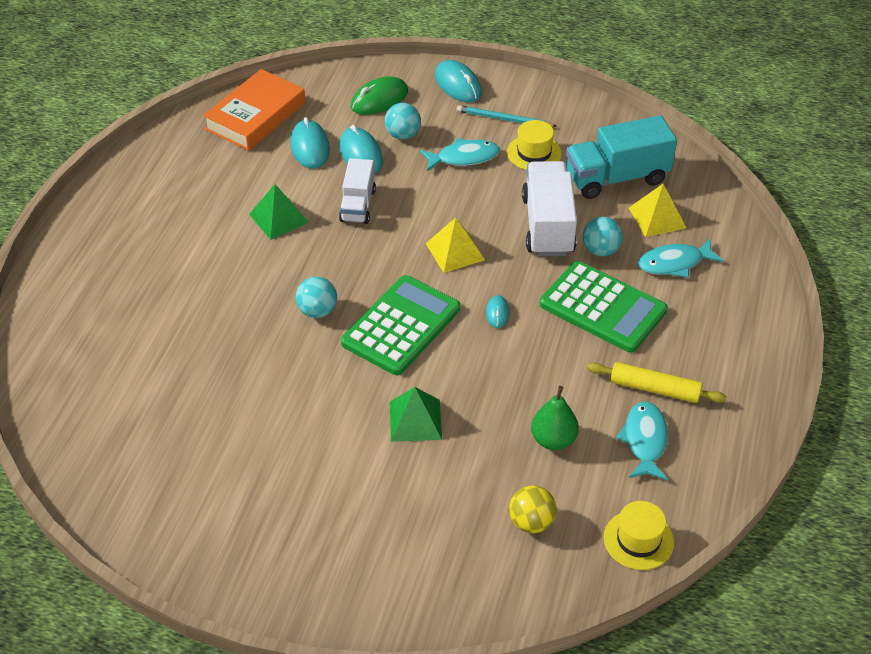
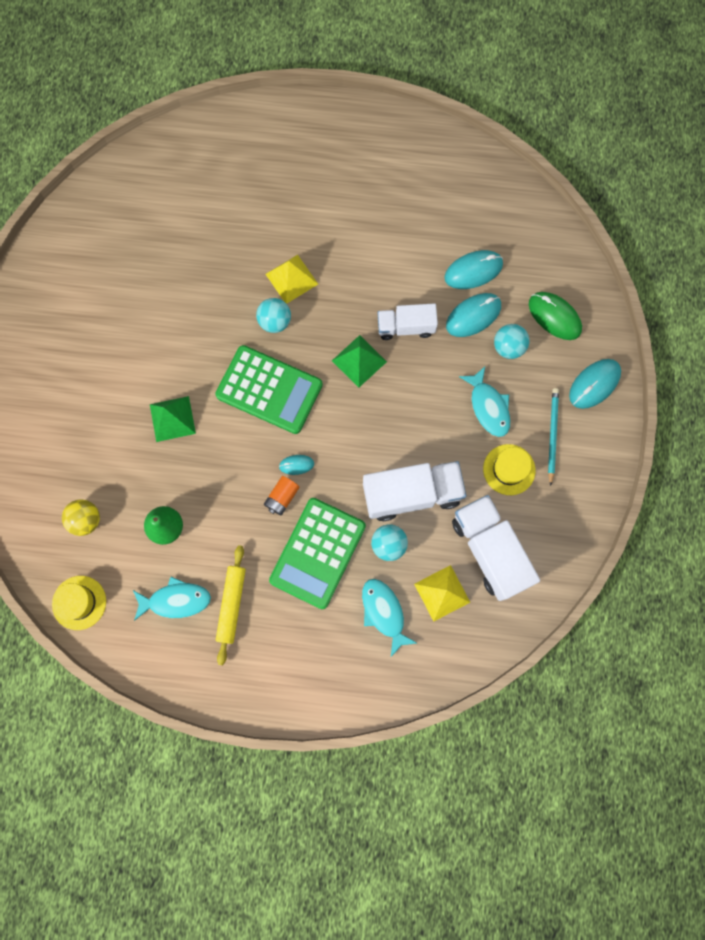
camera: 80 degrees right, 30 degrees up
(256, 116) = (505, 216): orange book -> none
(279, 218) = (377, 267): green pyramid -> green pyramid (359, 361)
(455, 251) = (364, 418): yellow pyramid -> yellow pyramid (291, 279)
(534, 330) = (282, 497): none -> orange battery
(617, 178) = (490, 550): turquoise truck -> white truck

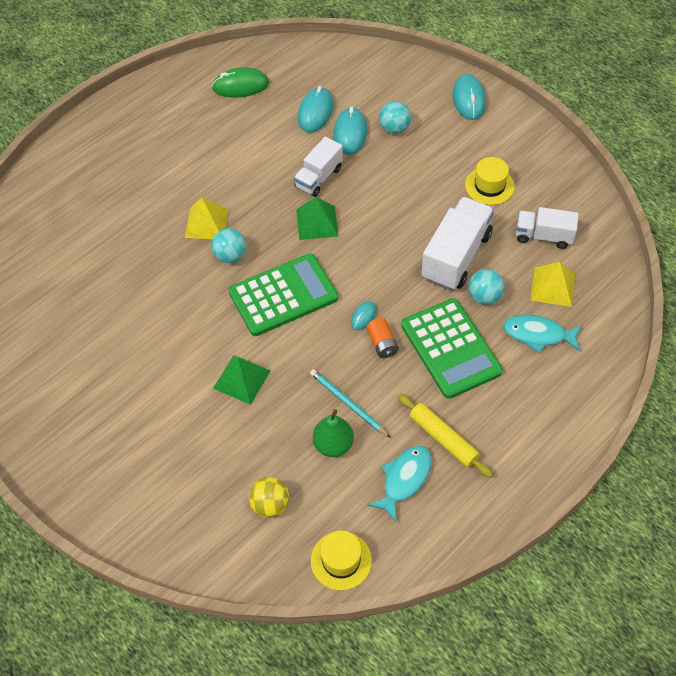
camera: 50 degrees left, 20 degrees down
(488, 407) = (429, 168): turquoise fish -> none
(490, 550) = (543, 236): white truck -> white truck, size x0.62
(552, 435) = (485, 145): turquoise pencil -> turquoise pencil (348, 404)
(554, 317) = (396, 90): green mouse -> green mouse (240, 86)

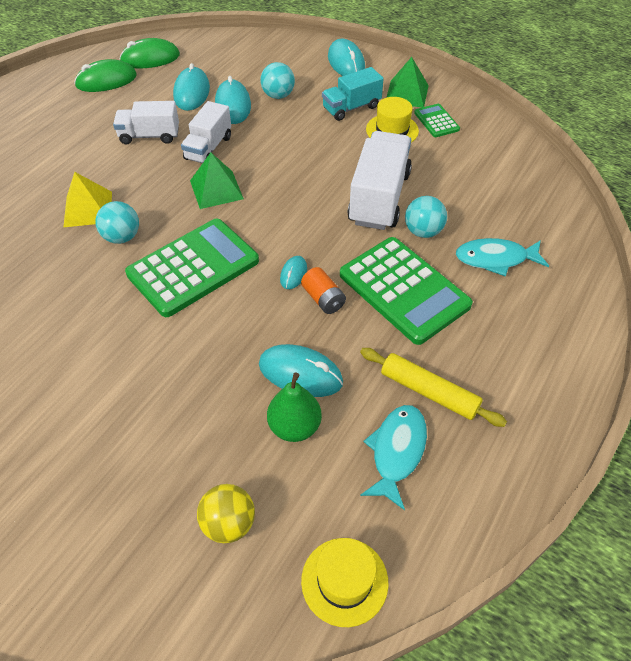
camera: 15 degrees left, 5 degrees down
(242, 379) = (160, 370): green pyramid -> green pyramid (407, 94)
(284, 65) = (150, 58): none -> green mouse
(348, 404) = (300, 373): turquoise pencil -> turquoise mouse
(459, 154) = (351, 108): none -> turquoise truck
(534, 182) = (436, 121): none -> green calculator
(543, 236) = (464, 166): white truck -> white truck (149, 136)
(552, 287) = (492, 210): yellow pyramid -> none

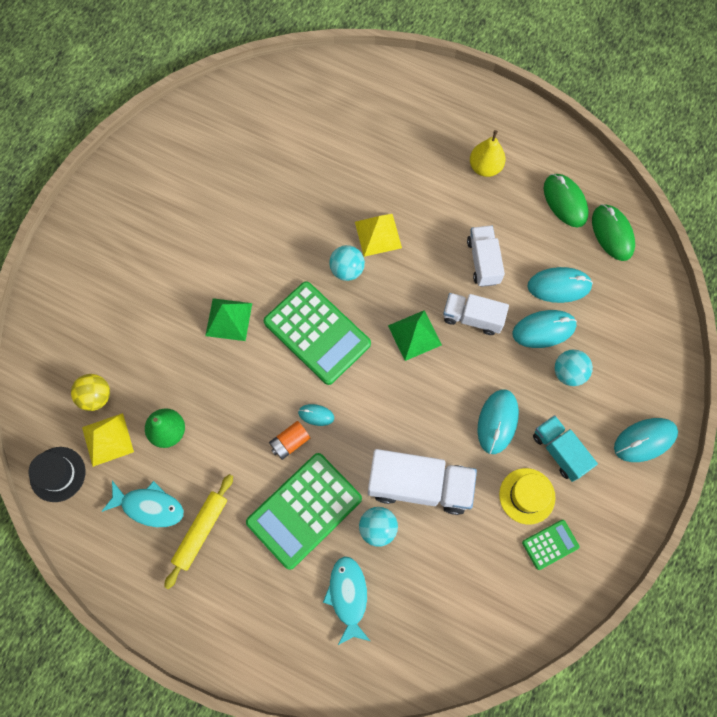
camera: 85 degrees right, 20 degrees up
(44, 125) = (485, 167): none -> yellow pear
(297, 506) = (107, 439): none -> yellow pyramid
(300, 373) = (215, 431): turquoise mouse -> turquoise mouse (497, 422)
(344, 581) = (57, 474): yellow hat -> black hat
(407, 94) = (596, 511): green pyramid -> green pyramid (228, 319)

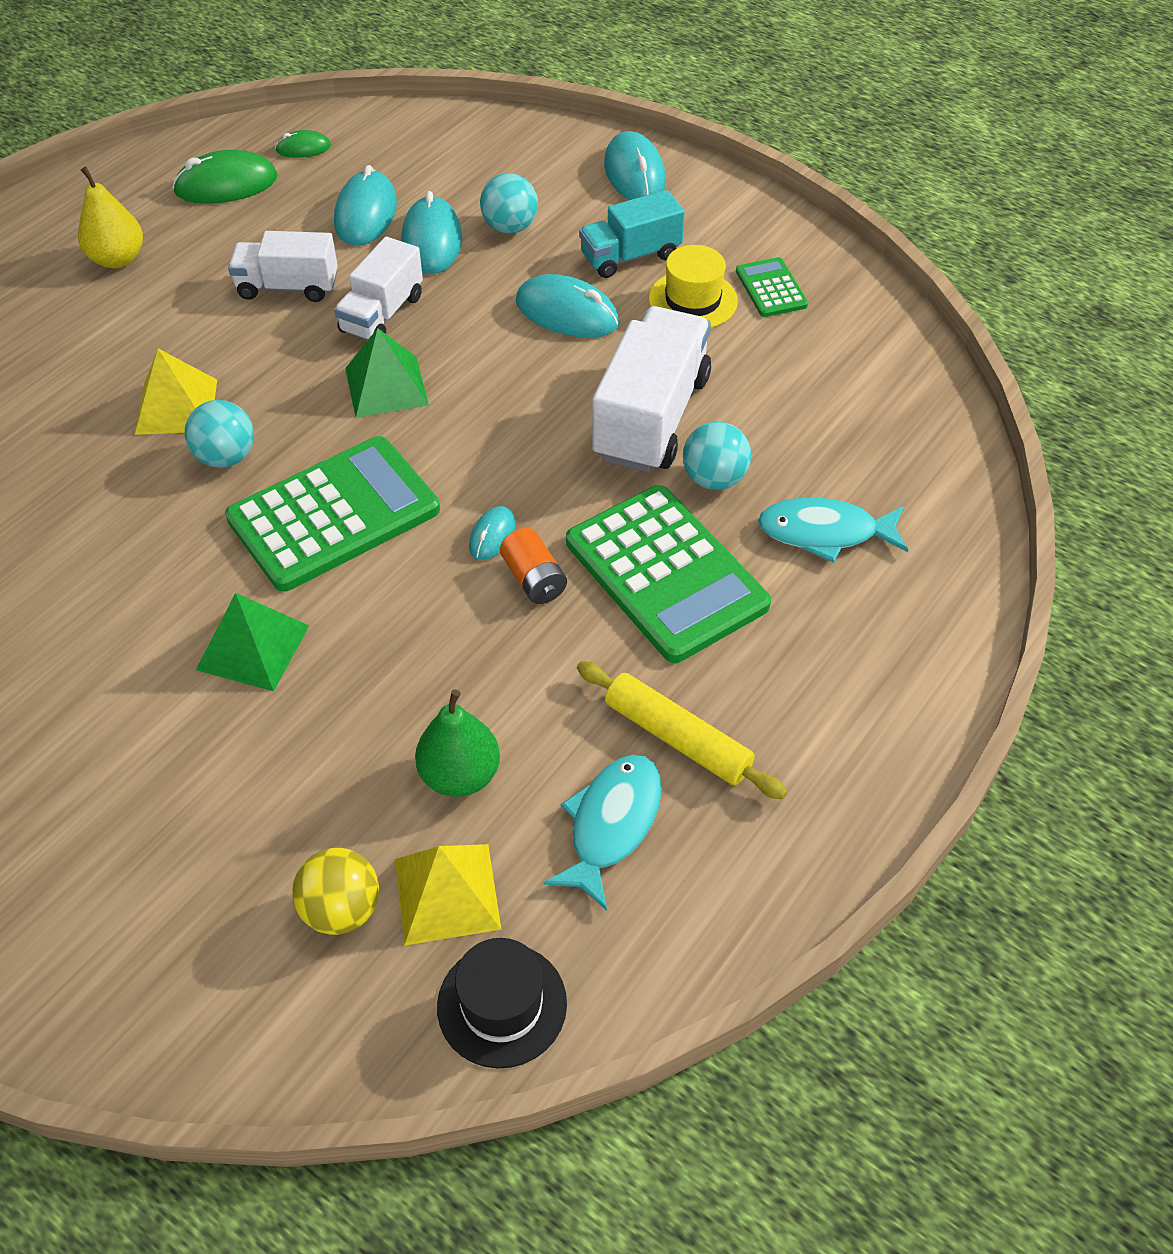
camera: 80 degrees left, 20 degrees down
(612, 233) = (303, 148): green mouse -> green mouse, size x0.54

